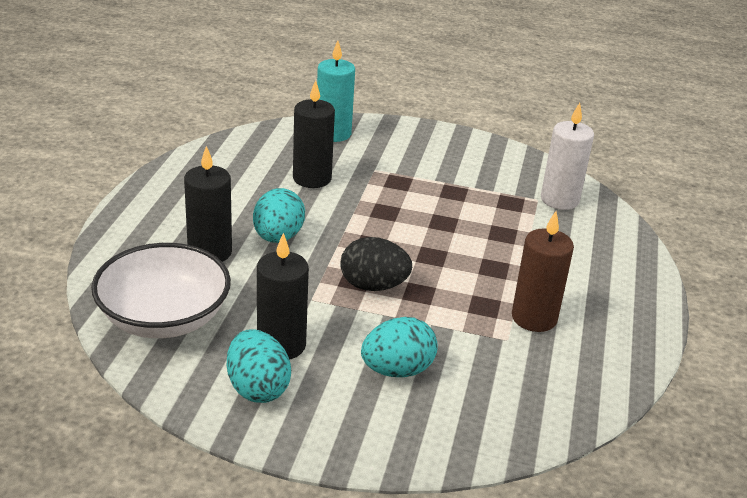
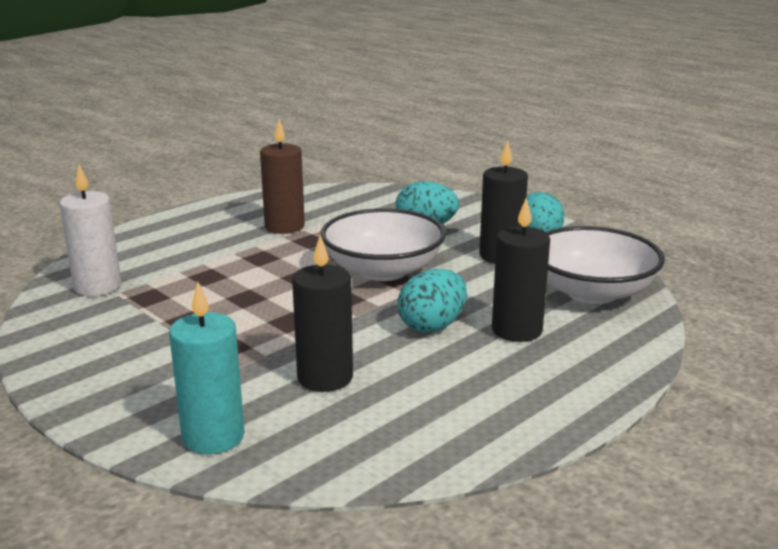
camera: 145 degrees left, 10 degrees down
(373, 286) = (383, 270): black egg -> white bowl

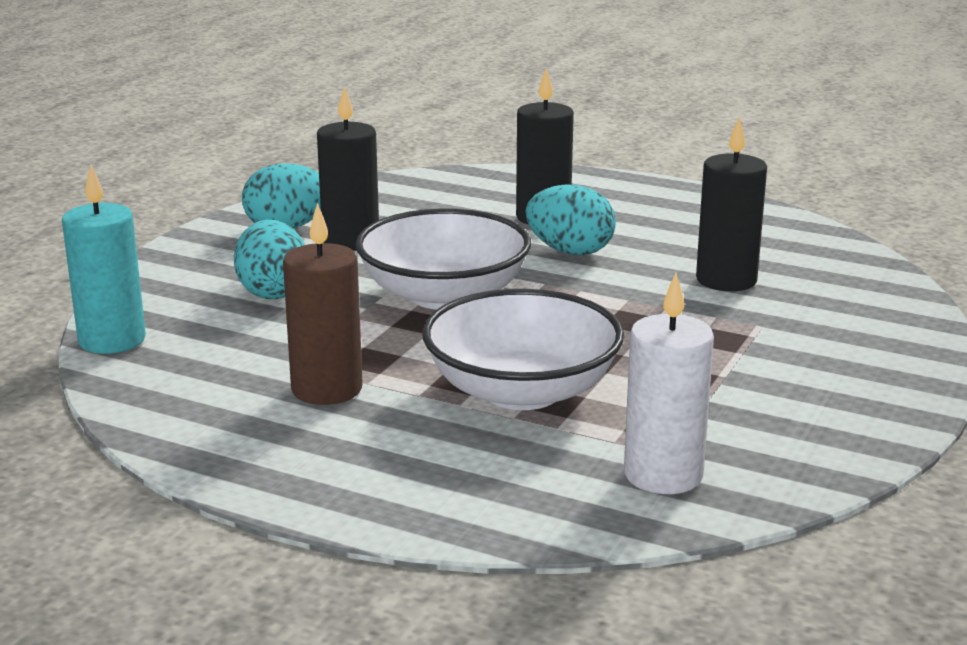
camera: 110 degrees left, 0 degrees up
(213, 437) = (878, 305): turquoise candle -> turquoise candle (112, 340)
(591, 292) = (423, 195): white bowl -> white bowl (522, 391)

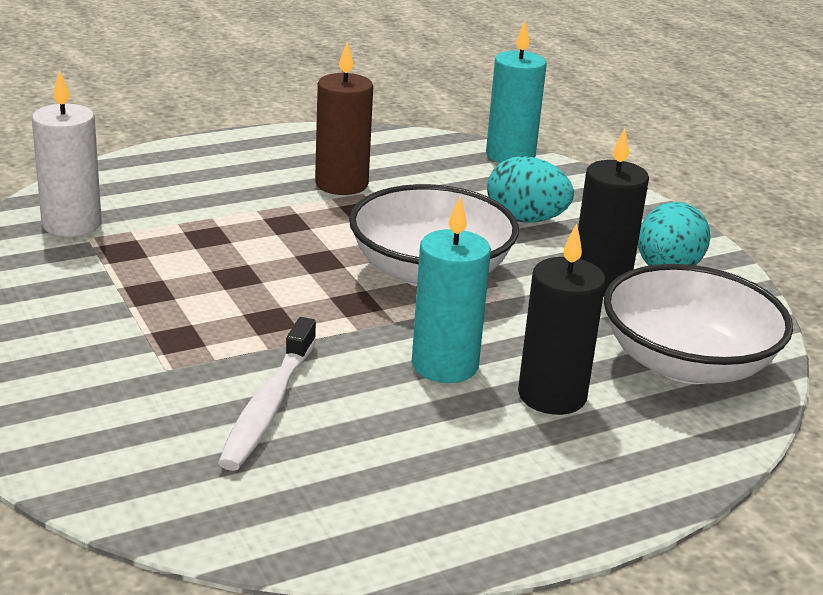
camera: 125 degrees right, 5 degrees up
(522, 391) = (237, 232): white bowl -> white bowl (686, 363)
(570, 251) = (445, 365): turquoise egg -> turquoise candle
(726, 280) = (268, 406): black candle -> white toothbrush

